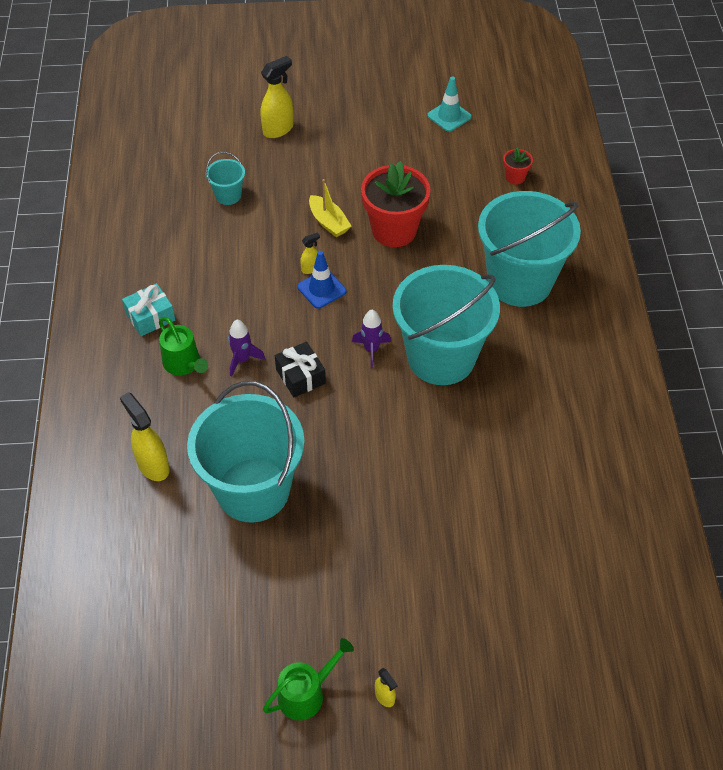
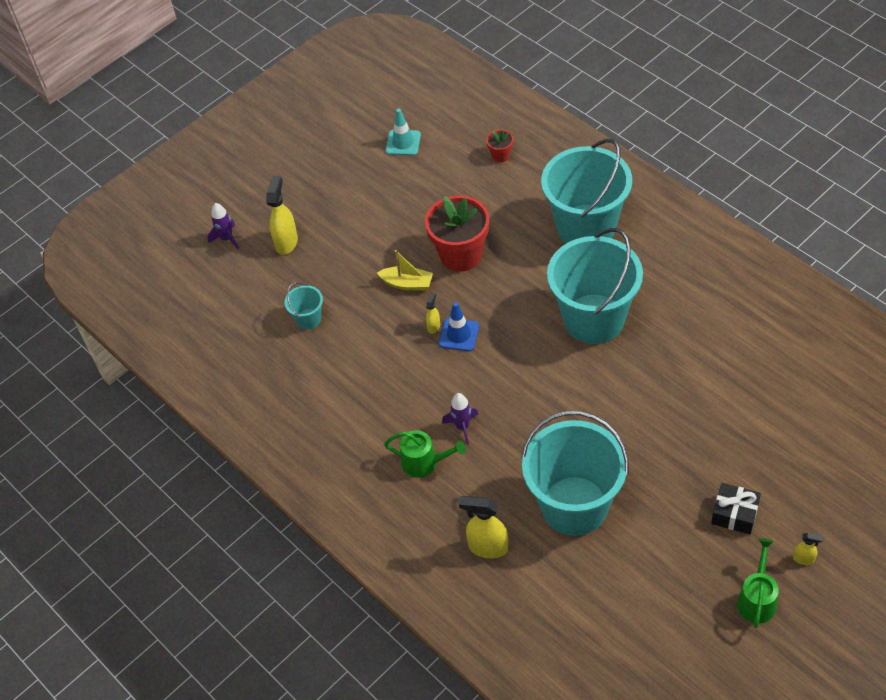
camera: 35 degrees left, 0 degrees up
(150, 317) = (359, 450): turquoise gift -> none
(300, 376) = (516, 406): black gift -> black gift (734, 514)
(371, 350) = (542, 350): purple rocket -> purple rocket (227, 239)

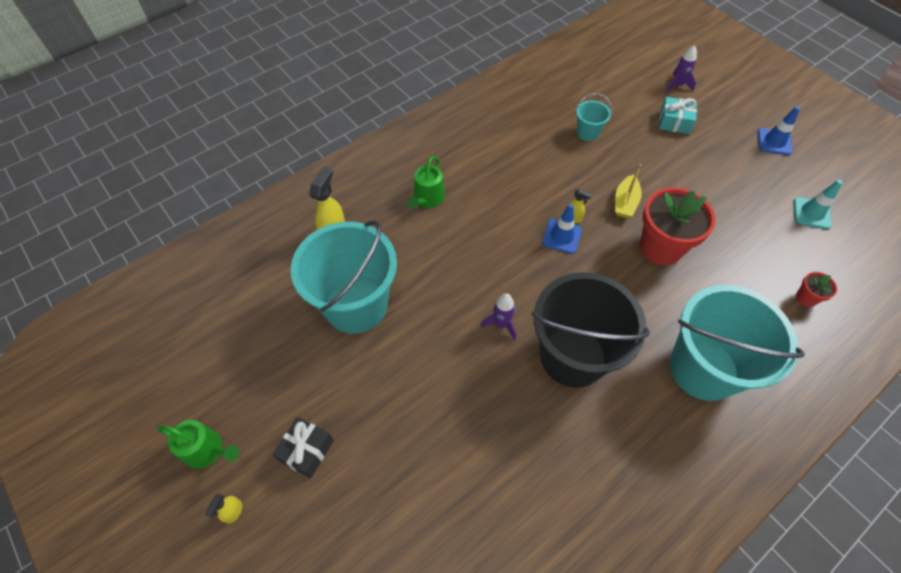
camera: 90 degrees right, 5 degrees up
(286, 242) = (674, 122): yellow spray bottle -> turquoise gift
(310, 162) = (774, 142): none -> blue traffic cone
(462, 427) = (458, 229): purple rocket -> purple rocket (501, 324)
(594, 319) = (573, 356): turquoise bucket -> black bucket

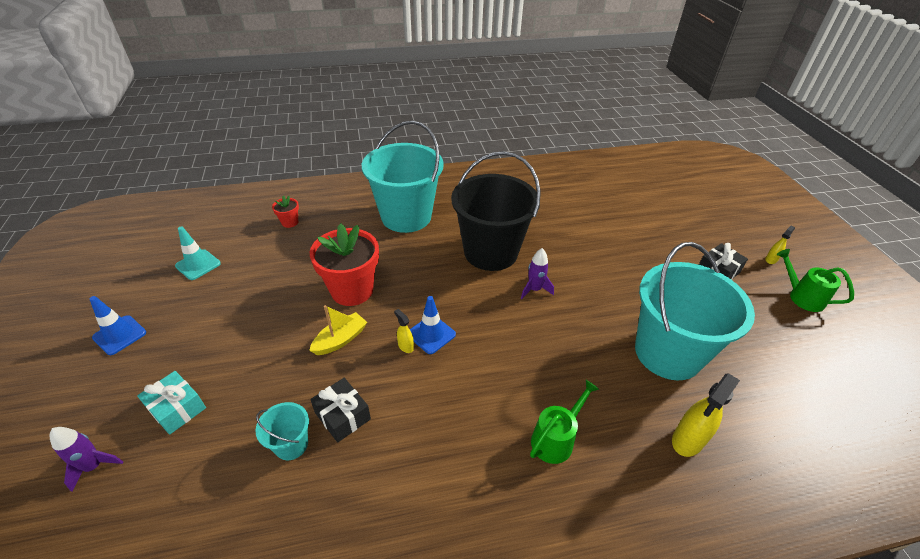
camera: 155 degrees left, 15 degrees down
(573, 158) = (342, 416): none -> black gift

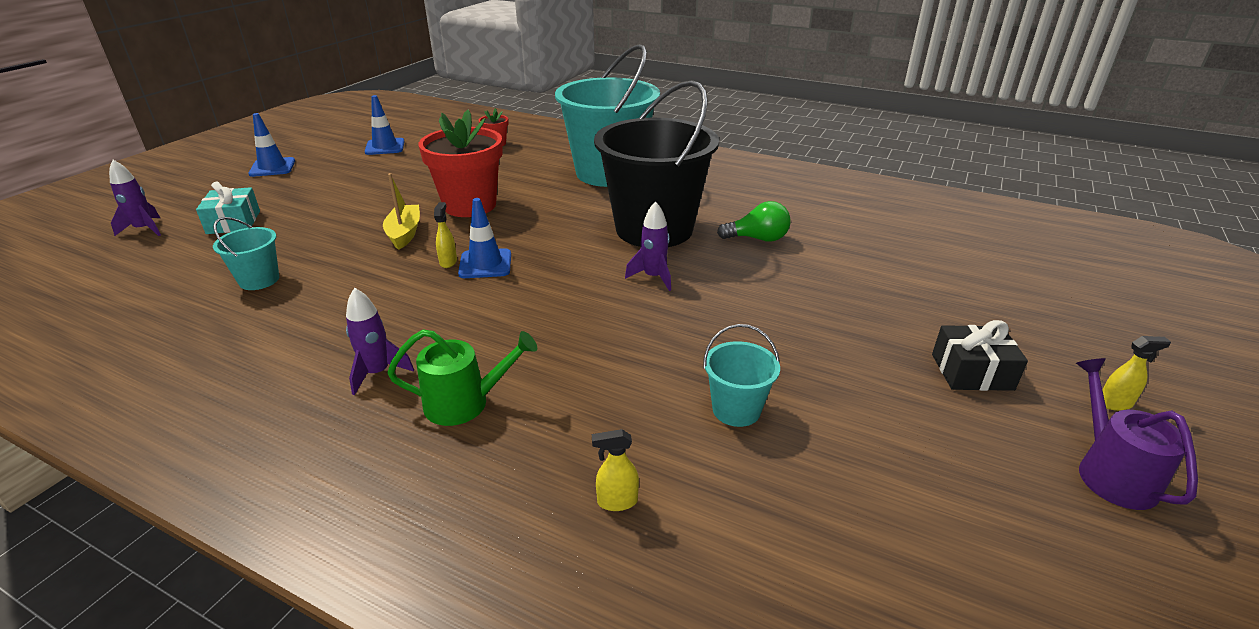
camera: 40 degrees right, 10 degrees down
(198, 265) = (385, 147): turquoise traffic cone -> blue traffic cone
(340, 340) = (404, 233): yellow boat -> yellow boat turned 90 degrees counterclockwise
(342, 416) = (321, 282): black gift -> none
(483, 456) = (377, 373): none -> purple rocket
(549, 232) = (757, 239): none -> green light bulb
(668, 353) = (736, 409): turquoise bucket -> turquoise bucket, size x0.42
(687, 440) = (617, 502): yellow spray bottle -> yellow spray bottle, size x0.52
(802, 297) = (1111, 473): green watering can -> purple watering can

